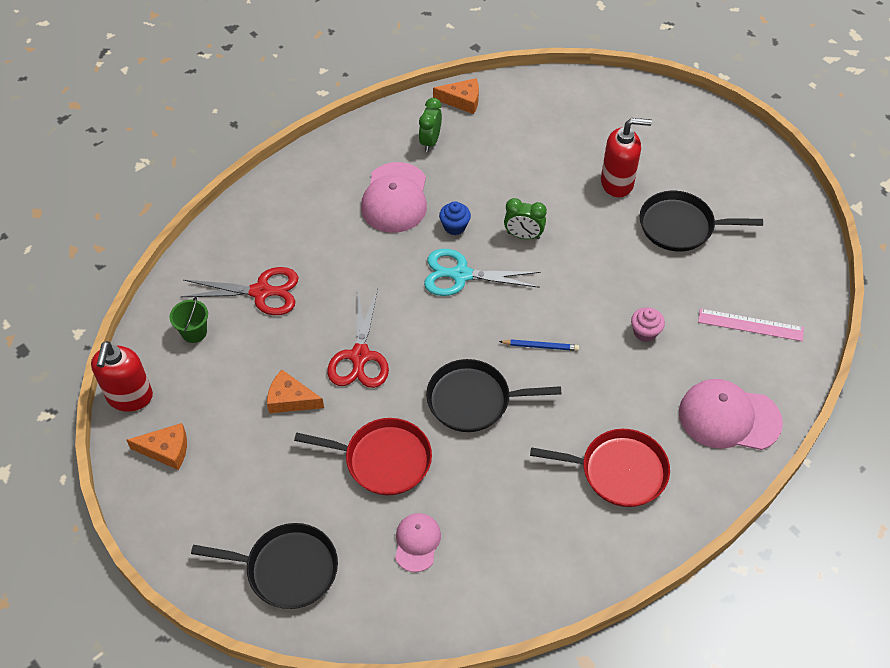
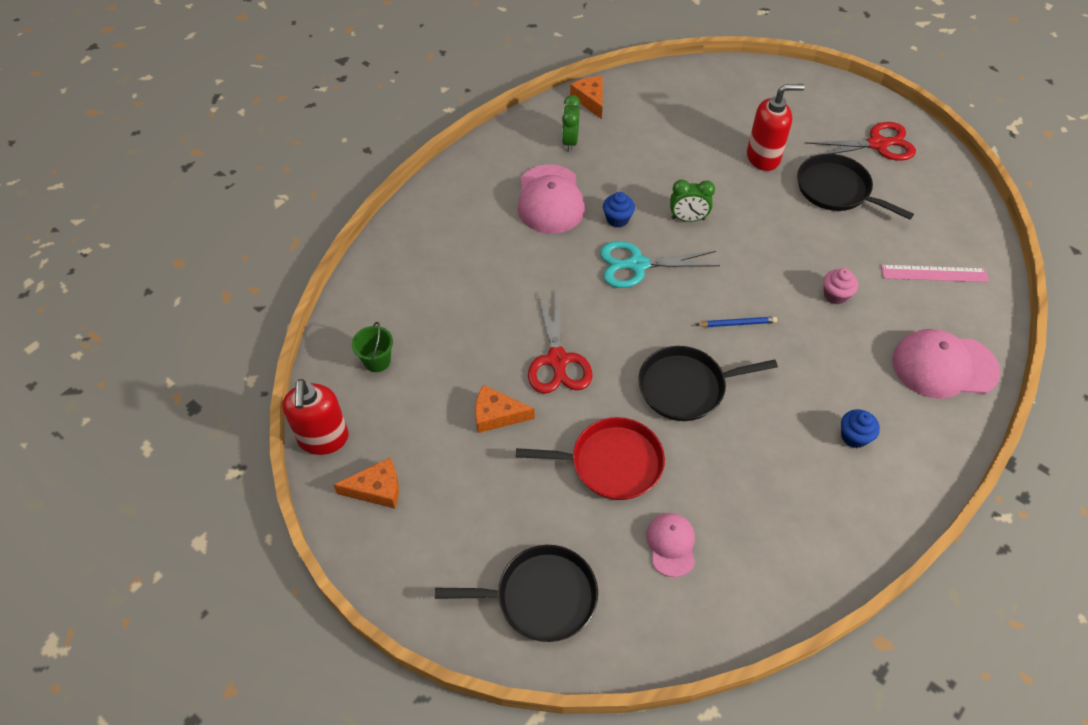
camera: 10 degrees left, 0 degrees up
(261, 292) = (437, 310): red scissors -> red scissors (877, 144)
(462, 100) = (590, 100): orange cheese -> orange cheese turned 105 degrees counterclockwise
(618, 471) = (854, 436): red pan -> blue cupcake
(680, 226) = (836, 190): black pan -> black pan turned 45 degrees clockwise

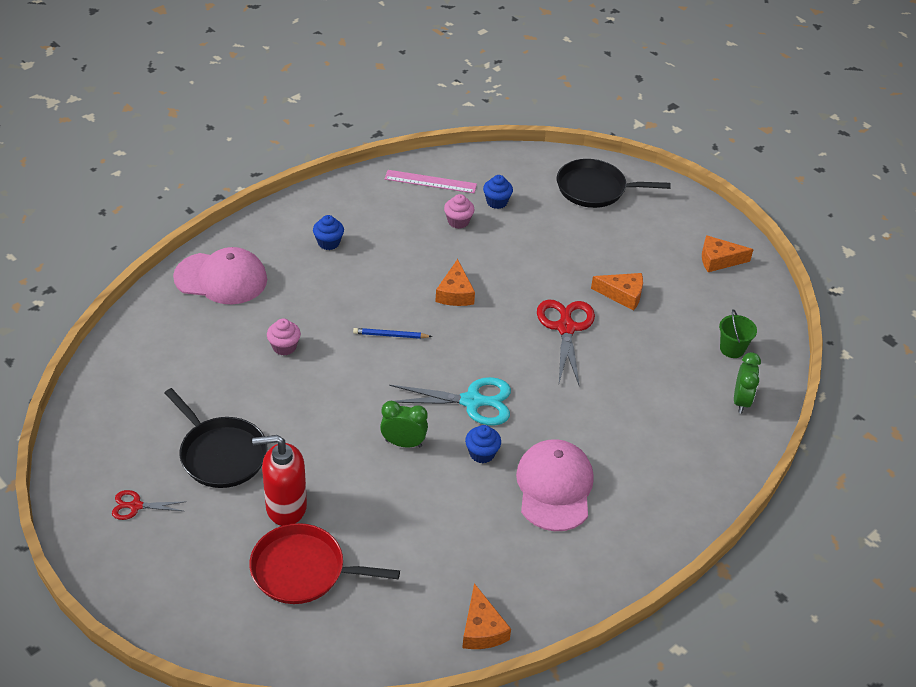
camera: 175 degrees left, 10 degrees down
(323, 439) = (768, 297): red soap dispenser -> none
(570, 142) = (520, 564): green clock -> green clock (741, 401)
(611, 463) = (531, 252): red pan -> red pan (303, 570)
(671, 545) = (497, 202): pink cap -> blue cupcake
(686, 387) = (455, 293): black pan -> orange cheese
(712, 499) = (458, 221): none -> pink cupcake
(877, 144) = (136, 506): red scissors -> red scissors, size x0.53
(934, 273) = (174, 353): pink ruler -> pink ruler (430, 182)

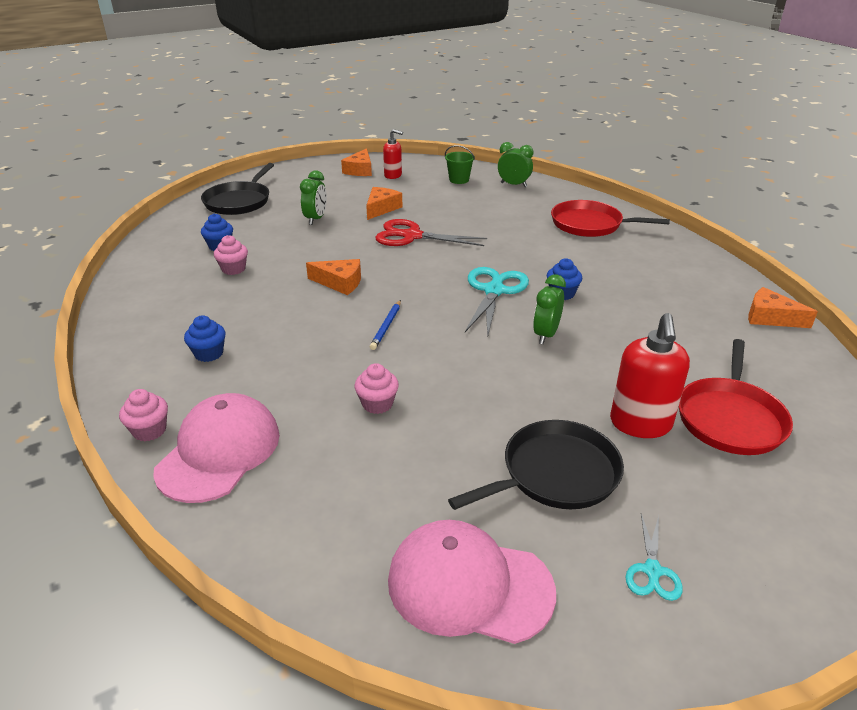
camera: 75 degrees left, 10 degrees down
(136, 506) = (652, 571): red scissors -> turquoise scissors
(237, 240) = (149, 430): none -> pink cupcake
(430, 182) = (157, 277): pink ruler -> none
(482, 629) = (770, 317): orange cheese -> orange cheese turned 150 degrees counterclockwise
(554, 487) = (602, 265): pink cap -> pink cap (469, 585)
(577, 251) = (316, 219): none -> green clock
(654, 477) = (590, 224): none -> red pan
(717, 290) = (393, 175): none -> red soap dispenser

